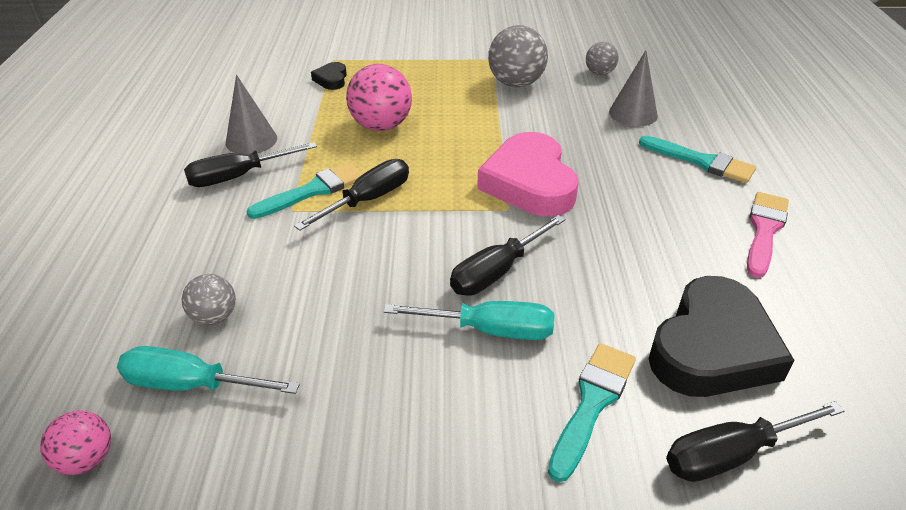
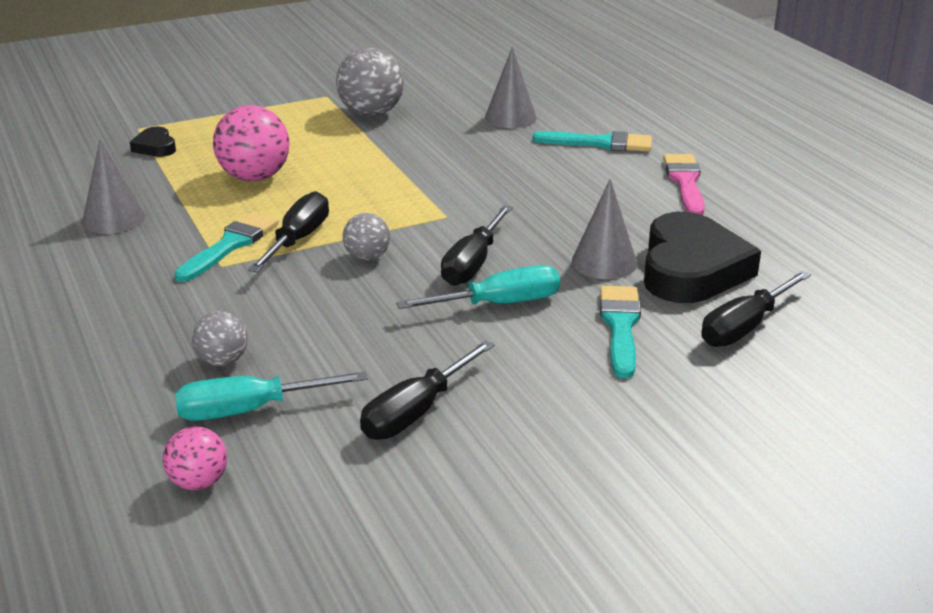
camera: 25 degrees left, 10 degrees down
(239, 176) = (132, 251): black screwdriver -> black screwdriver (417, 411)
(529, 183) = (451, 192): pink heart -> none
(599, 73) = (452, 89): grey ball -> grey ball (367, 257)
(624, 309) = (604, 262): none -> grey cone

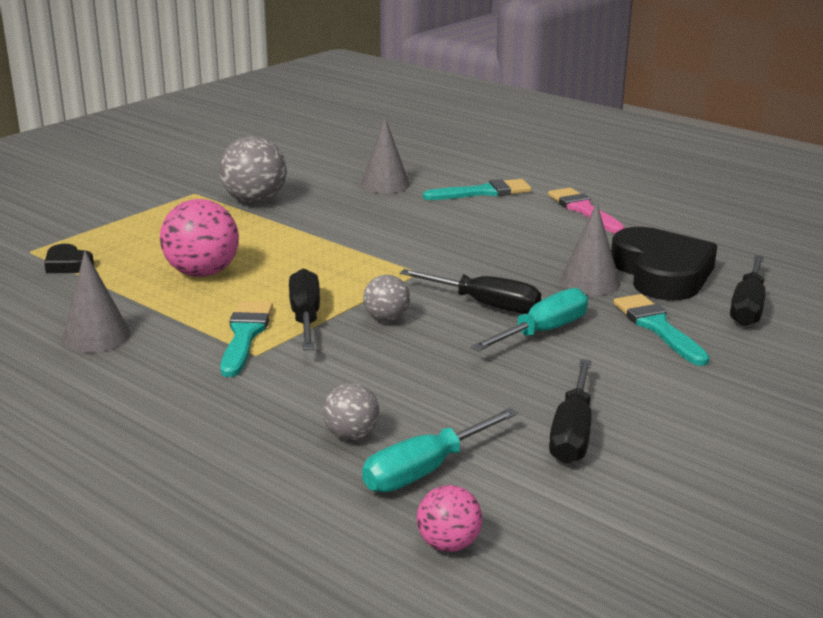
camera: 25 degrees left, 5 degrees down
(473, 263) = (485, 304): black screwdriver -> black screwdriver turned 60 degrees counterclockwise

